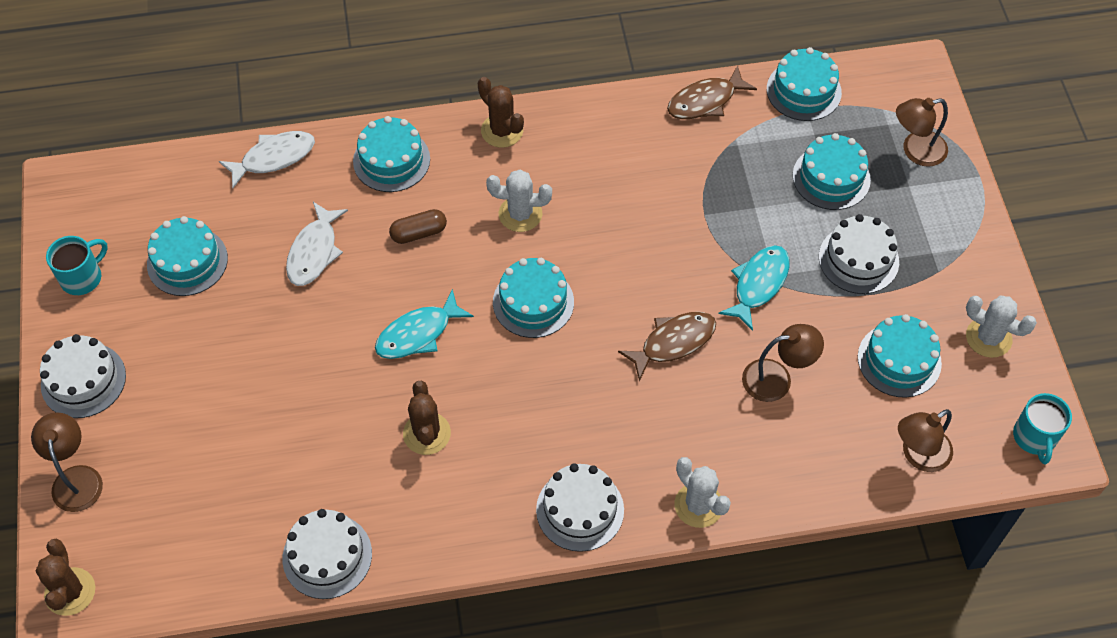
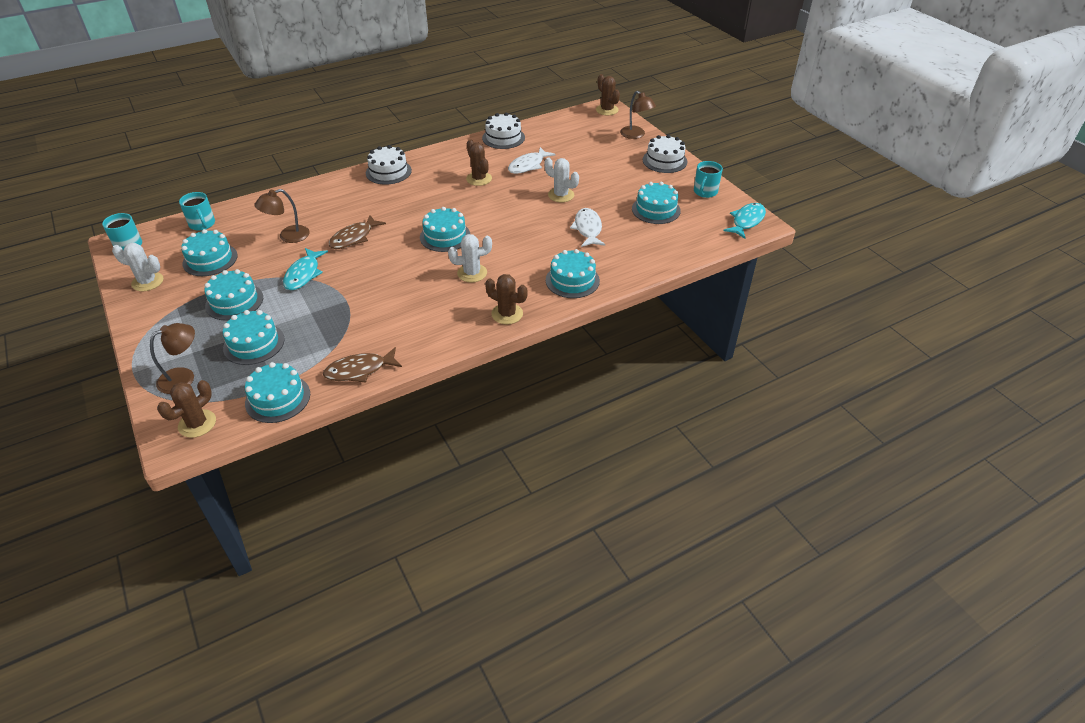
camera: 160 degrees right, 15 degrees down
(274, 158) = (648, 264): white fish -> white fish (528, 165)
(418, 334) = (505, 210): turquoise fish -> turquoise fish (747, 221)
(419, 233) = (531, 250): brown capsule -> none
(698, 505) = (327, 184): white cactus -> white cactus (561, 195)
(705, 101) = (359, 370): brown fish -> brown fish turned 150 degrees counterclockwise
(858, 259) = (234, 301): white cake -> turquoise cake
(893, 84) = (197, 424): none -> brown cactus
(918, 455) = (202, 224): brown lamp -> turquoise mug

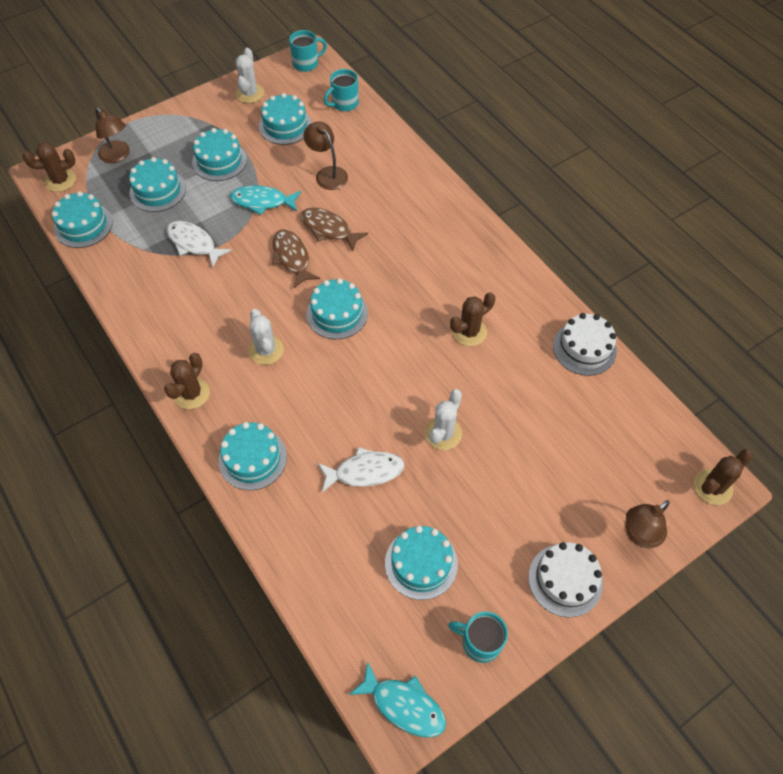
camera: 85 degrees right, 15 degrees up
(197, 424) = (60, 180): brown cactus -> brown cactus turned 45 degrees counterclockwise
(359, 370) = (113, 277): brown fish -> brown fish (292, 257)
(388, 172) = (470, 234): white cake -> none
(528, 165) = (514, 386): white fish -> white fish (194, 243)

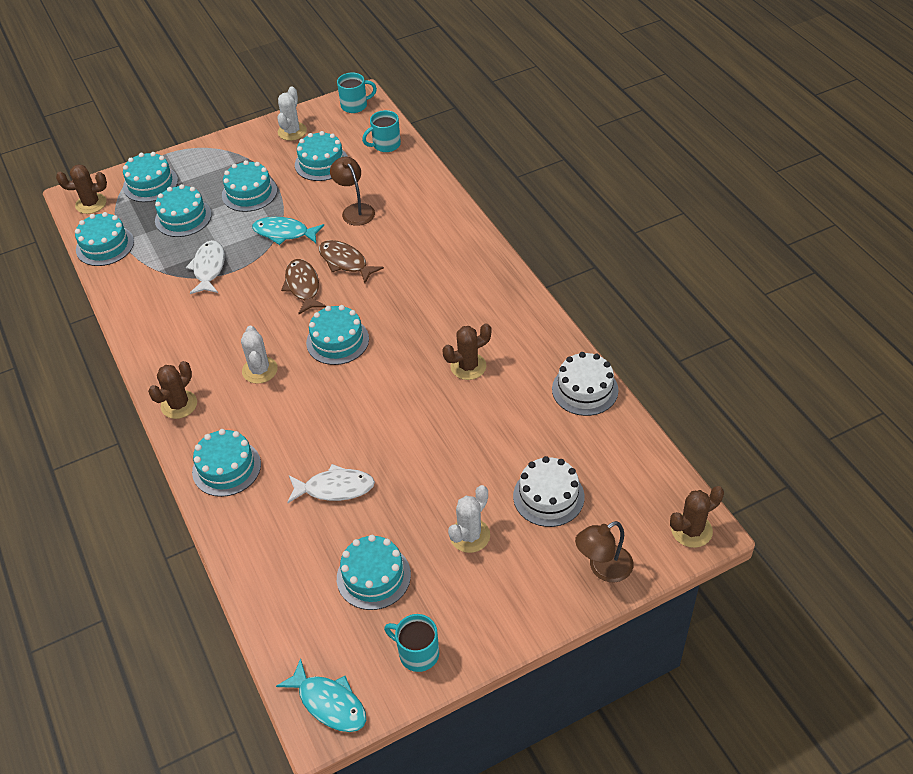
camera: 10 degrees right, 10 degrees down
(117, 156) = (150, 184): brown lamp -> turquoise cake
(194, 243) = (209, 268): white fish -> white fish turned 45 degrees clockwise
(443, 433) = (421, 459): white cactus -> white cactus (470, 535)
(565, 580) = (517, 604): white cake -> white cake (548, 496)

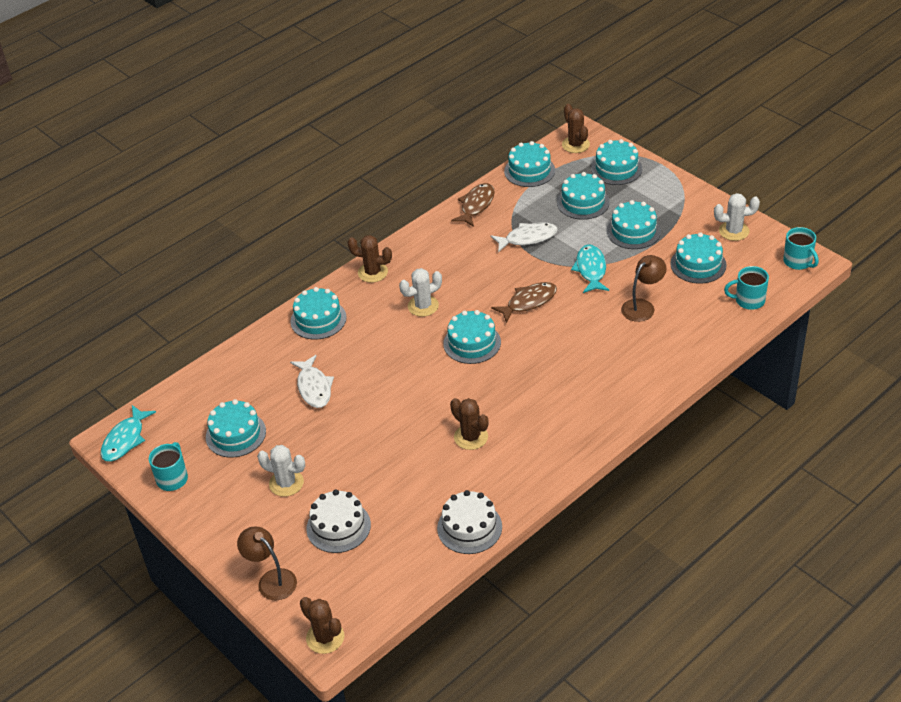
camera: 75 degrees right, 5 degrees down
(345, 262) = (570, 320): brown fish -> brown fish (476, 205)
(385, 145) = (748, 300): turquoise mug -> turquoise mug turned 45 degrees counterclockwise

